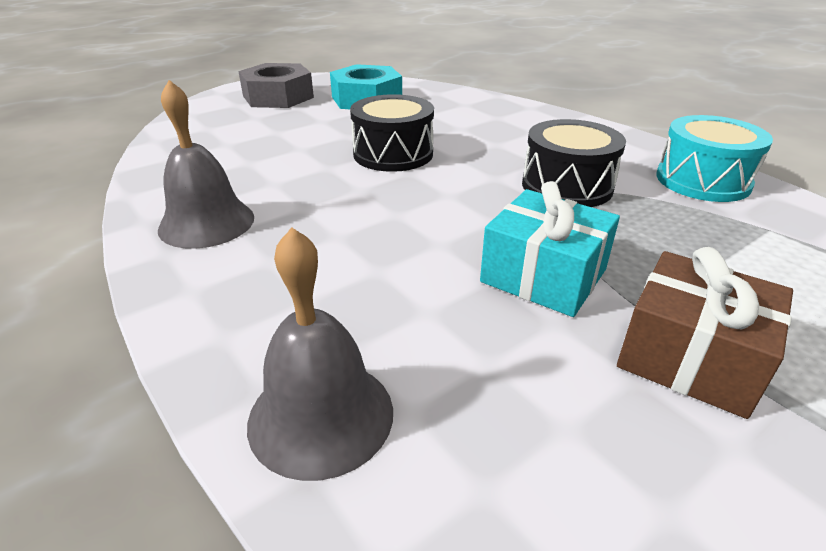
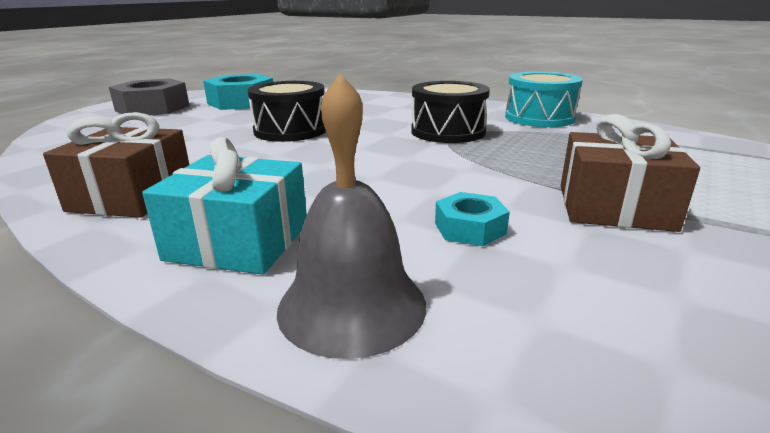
camera: 20 degrees left, 10 degrees down
(206, 223) = (132, 196): grey bell -> brown gift
(495, 346) = (470, 228): none -> turquoise nut
(543, 276) = (472, 182): turquoise gift -> turquoise gift (238, 241)

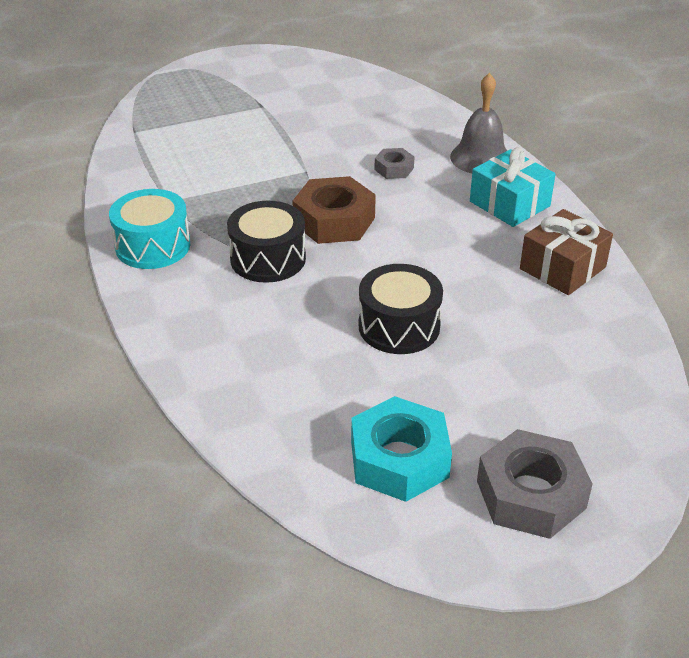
camera: 145 degrees left, 15 degrees up
(442, 162) = (334, 220): none -> brown nut
(470, 228) = (394, 169): turquoise nut -> grey nut
(614, 207) = (307, 152): brown gift -> none

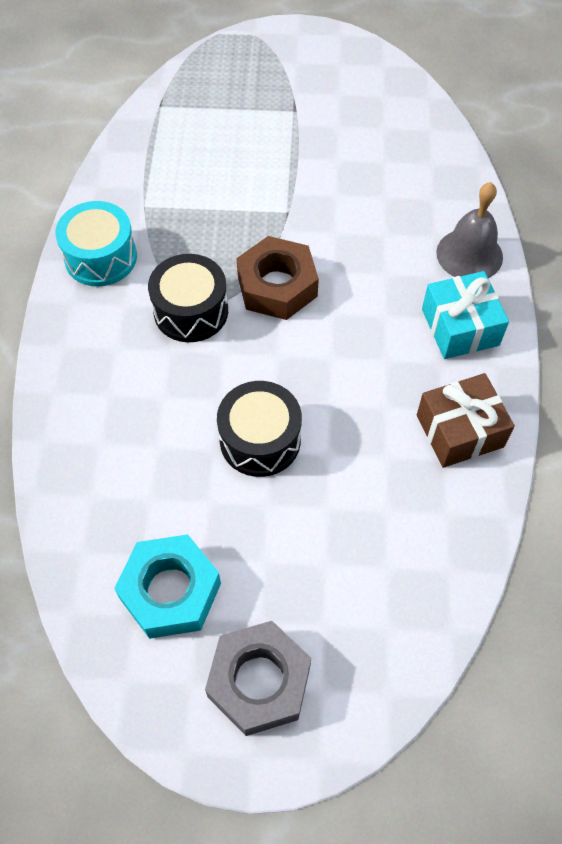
camera: 25 degrees right, 20 degrees up
(394, 169) = (373, 239): grey nut -> none

